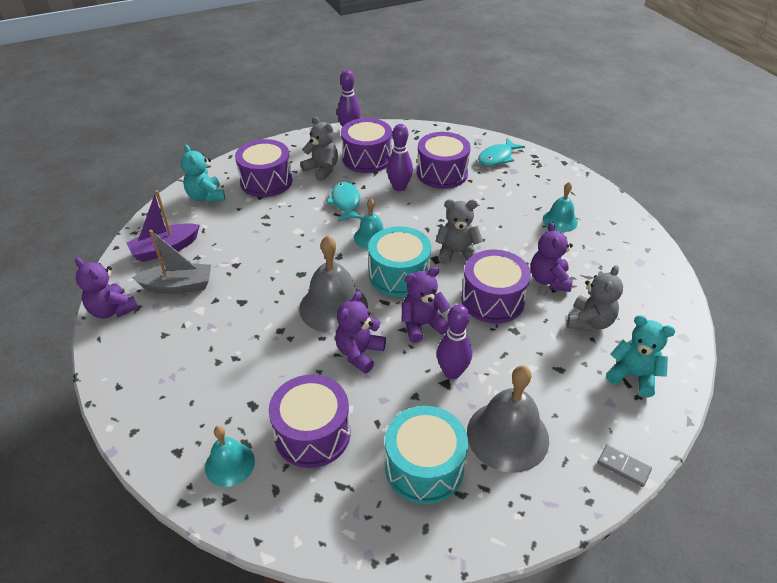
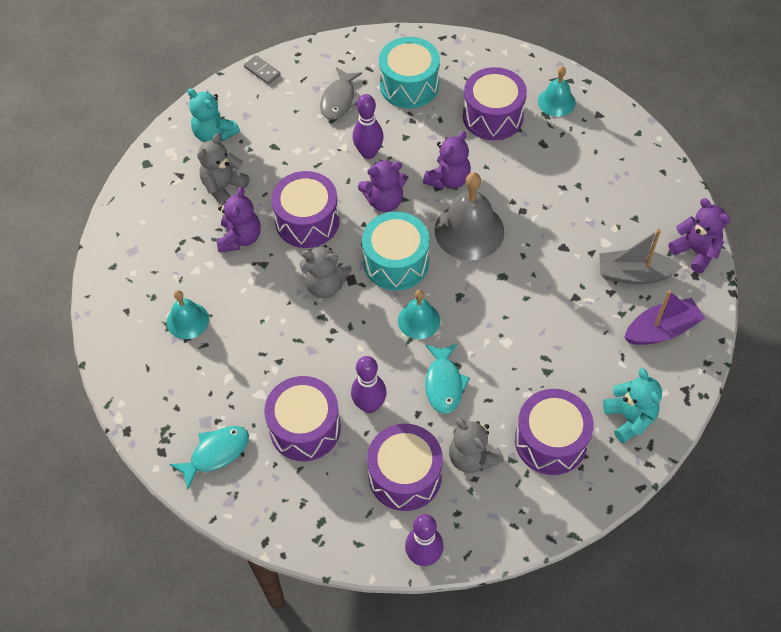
camera: 170 degrees left, 15 degrees up
(507, 435) = (339, 100): grey bell -> grey fish

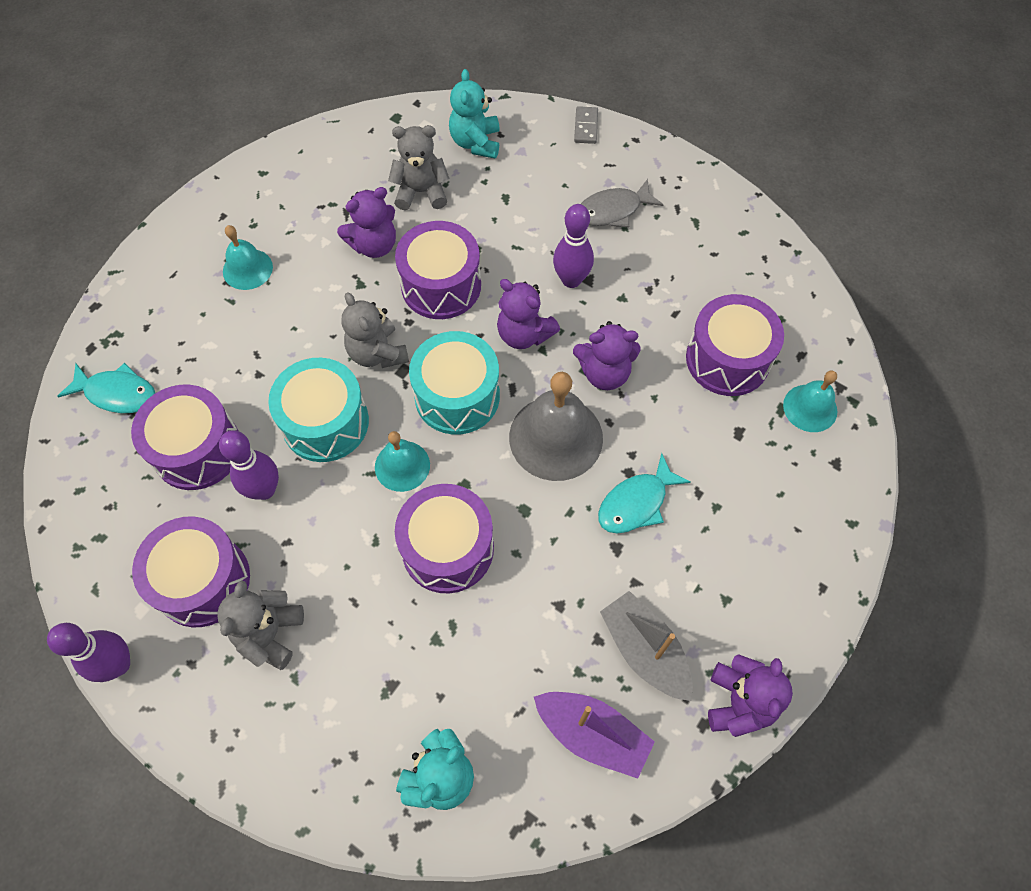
camera: 50 degrees right, 5 degrees up
(409, 85) = (691, 256): turquoise drum -> turquoise drum (325, 422)
(444, 384) = (342, 543): turquoise fish -> turquoise fish (636, 503)
(550, 441) = (347, 704): purple drum -> purple drum (447, 548)

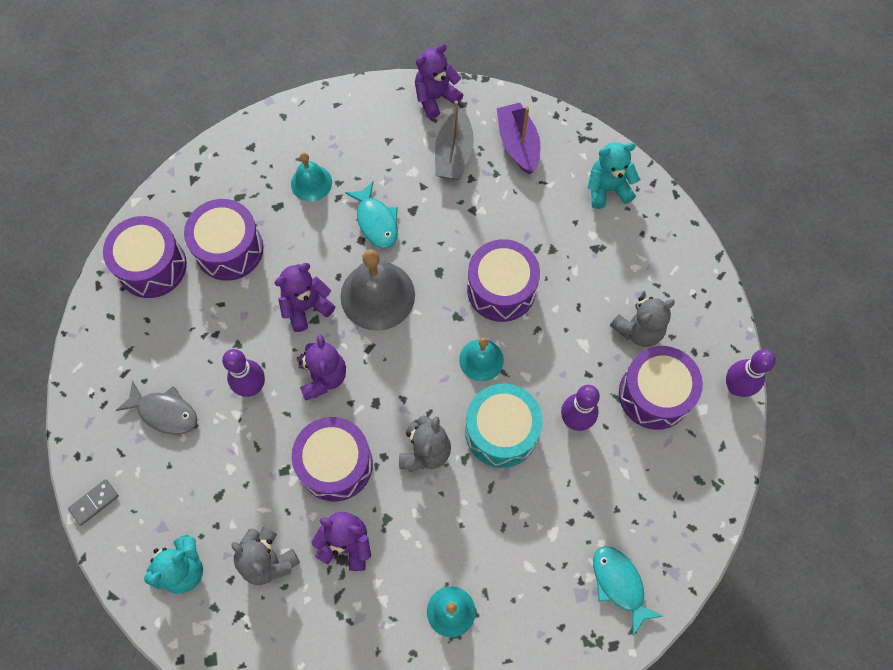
camera: 135 degrees left, 5 degrees up
(197, 449) = (596, 487): purple drum -> purple drum (152, 266)
(457, 396) = (406, 374): turquoise drum -> none
(604, 373) = (306, 307): purple teddy bear -> purple teddy bear turned 75 degrees counterclockwise
(636, 503) = (376, 221): turquoise fish -> turquoise fish turned 60 degrees clockwise
(810, 408) = (224, 183): turquoise bell -> turquoise bell (311, 183)

